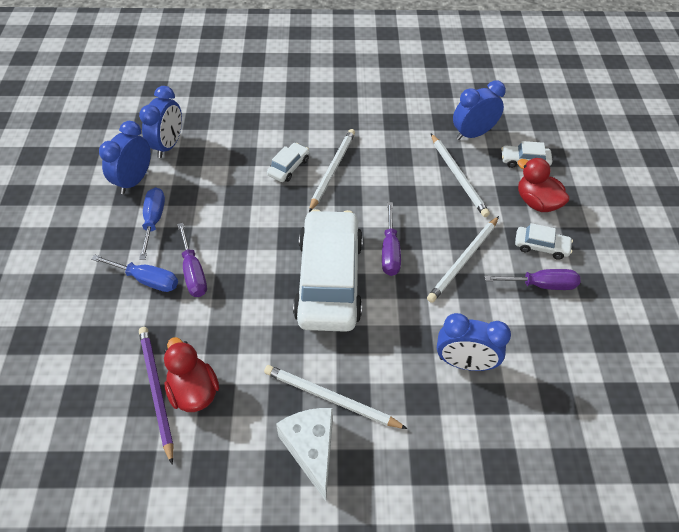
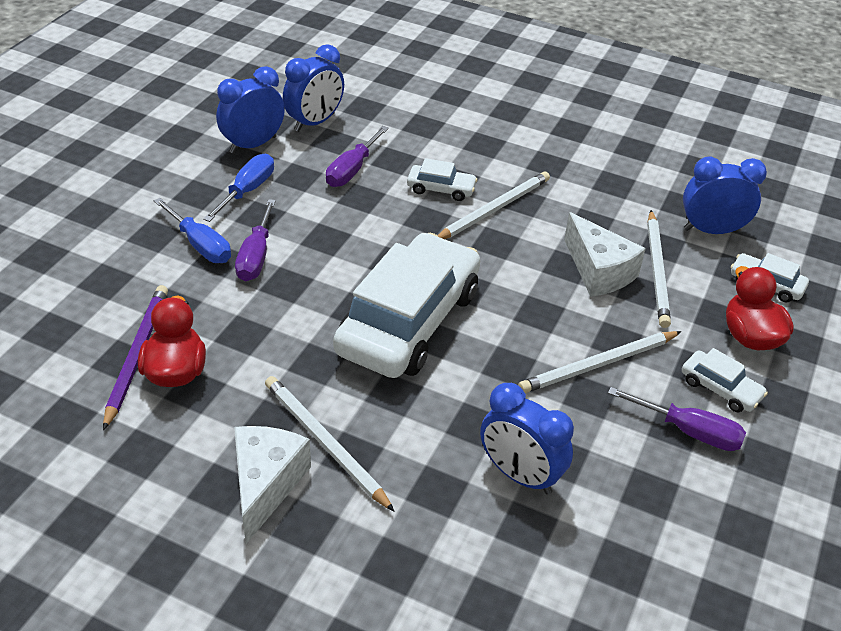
camera: 25 degrees right, 10 degrees down
(288, 167) = (441, 189): white car -> white car turned 45 degrees clockwise
(390, 251) = (507, 320): purple screwdriver -> purple screwdriver (352, 170)
(424, 191) = (598, 271): none -> white cheese

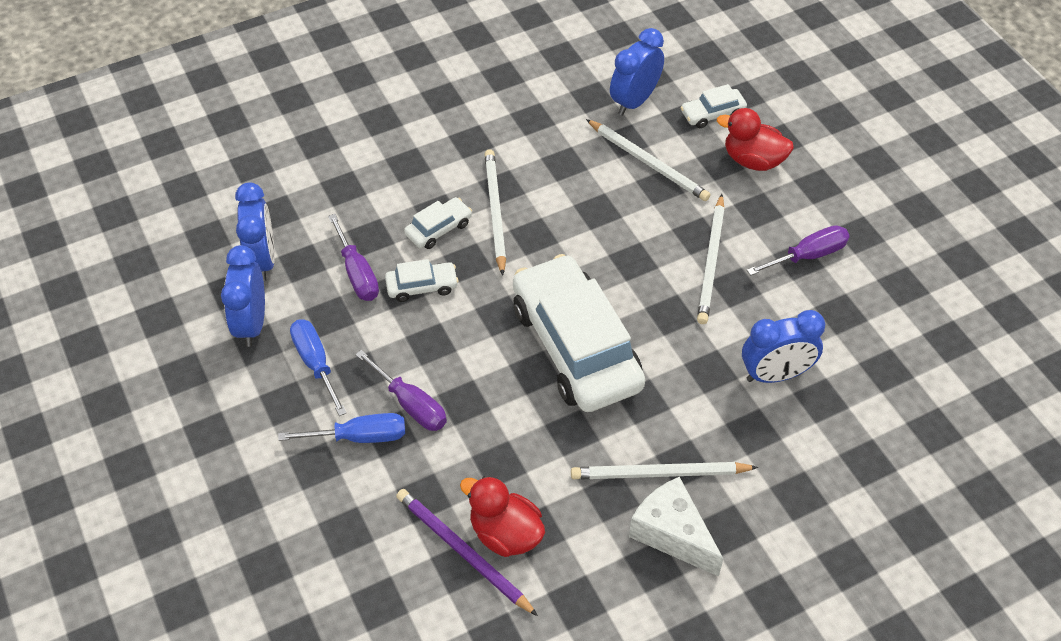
camera: 50 degrees left, 10 degrees up
(598, 271) = (620, 196): white cheese -> none
(720, 389) = (785, 211): white car -> white car (422, 286)

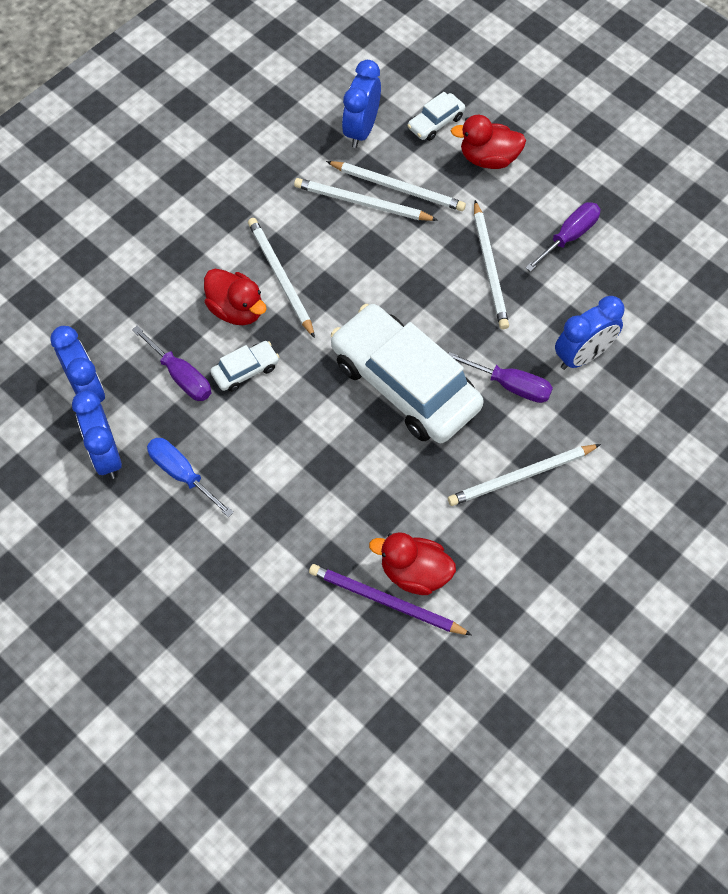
camera: 20 degrees left, 10 degrees up
(360, 437) = (252, 529): blue screwdriver -> none
(411, 404) = (284, 484): purple screwdriver -> purple screwdriver (511, 385)
(438, 229) = (236, 310): white car -> red duck
(606, 166) = (362, 203): none -> white pencil
(672, 534) = (552, 526): white cheese -> none

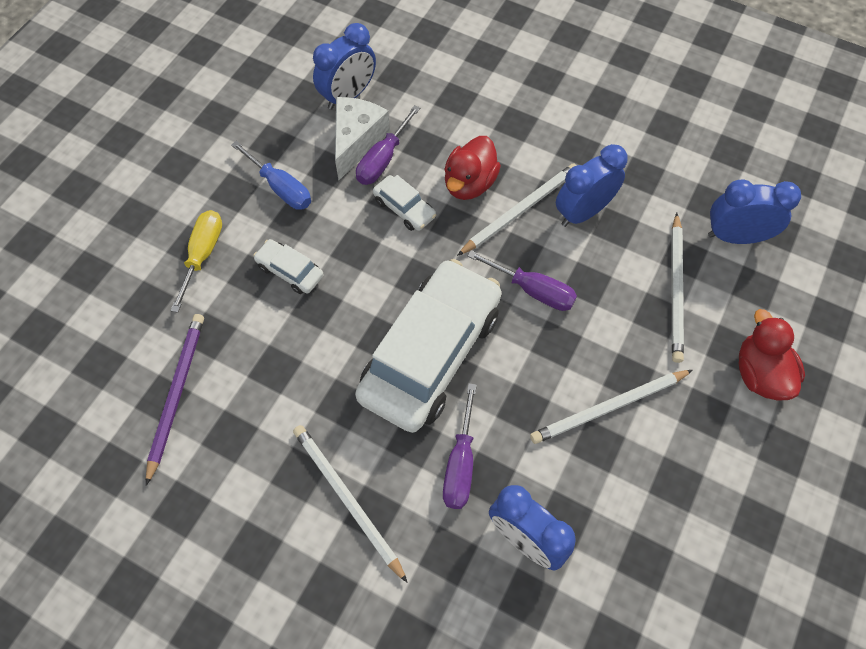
camera: 75 degrees right, 0 degrees up
(106, 455) = (287, 127): blue clock -> blue clock (583, 212)
(150, 394) = (357, 141): none -> white cheese
(182, 474) = (281, 188): blue screwdriver -> blue screwdriver turned 105 degrees clockwise
(238, 558) = (203, 255): none -> yellow screwdriver
(362, 203) = (641, 260): white pencil -> none
(414, 573) = (212, 414): red duck -> none
(436, 122) = (783, 307): white car -> white car (290, 271)
(569, 236) = (689, 489): purple screwdriver -> purple screwdriver (533, 290)

